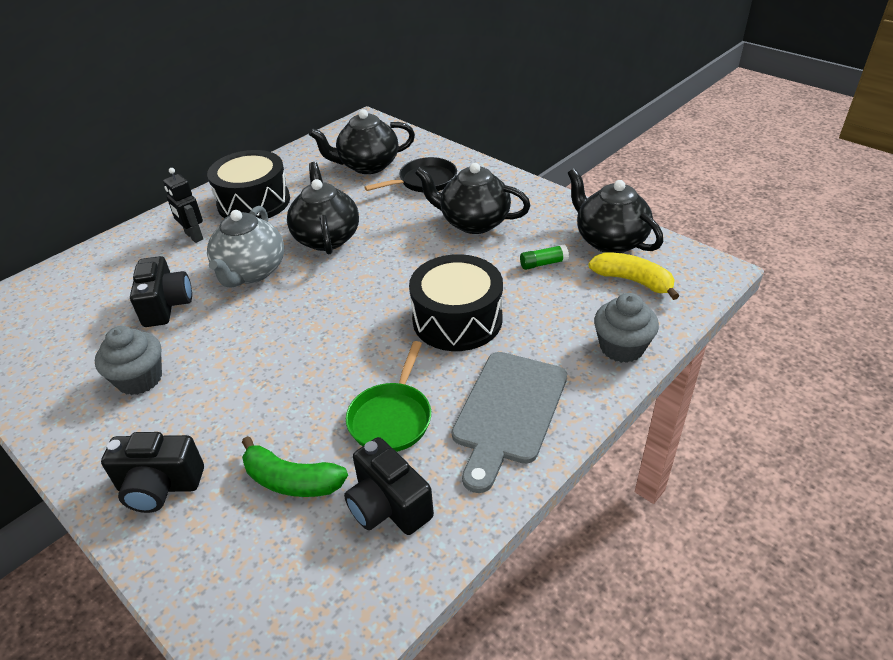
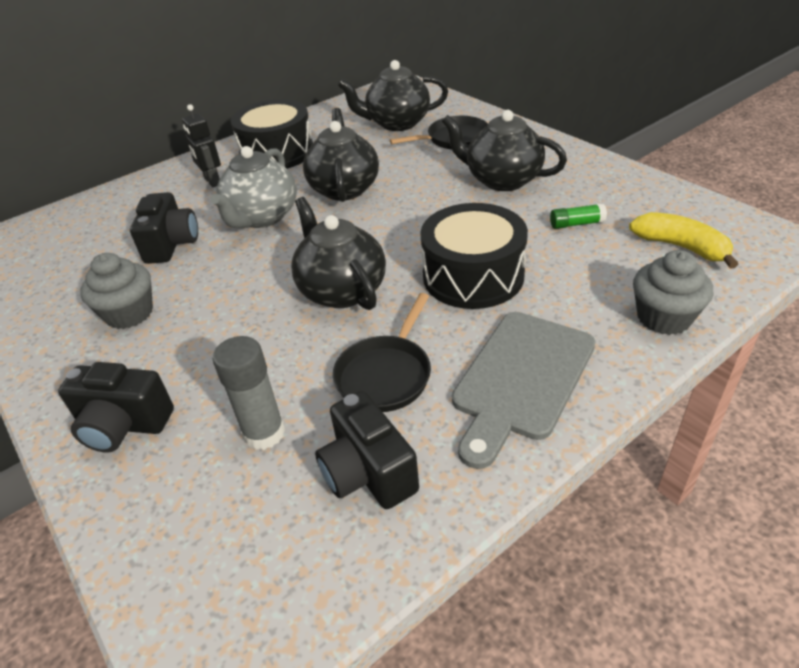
camera: 10 degrees right, 0 degrees up
(291, 480) = (264, 433): green banana -> grey glue stick
(392, 418) = (386, 374): green pan -> black pan
(609, 241) = (655, 204): black teapot -> black teapot (341, 290)

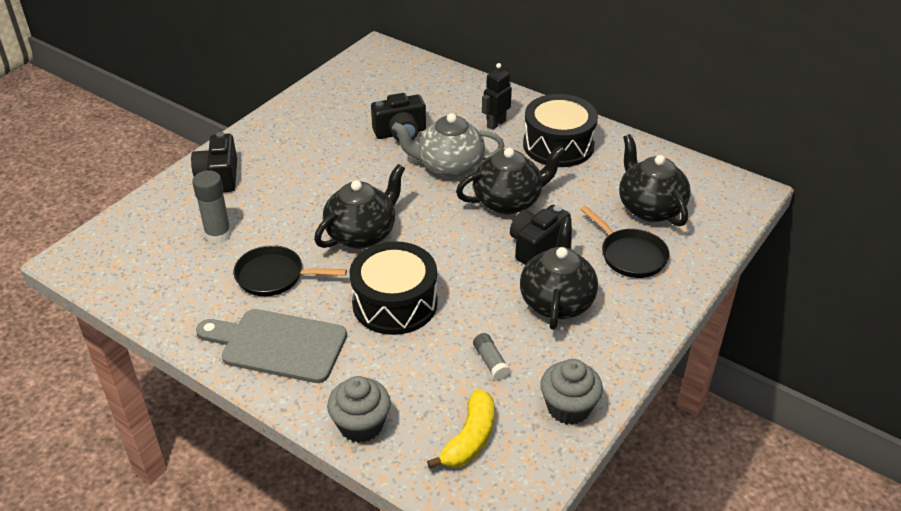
camera: 70 degrees right, 0 degrees up
(129, 313) = (318, 142): grey cupcake -> grey cupcake (568, 407)
(368, 473) = (190, 285): black camera -> black camera (536, 247)
(576, 224) = (490, 362): green glue stick -> grey glue stick

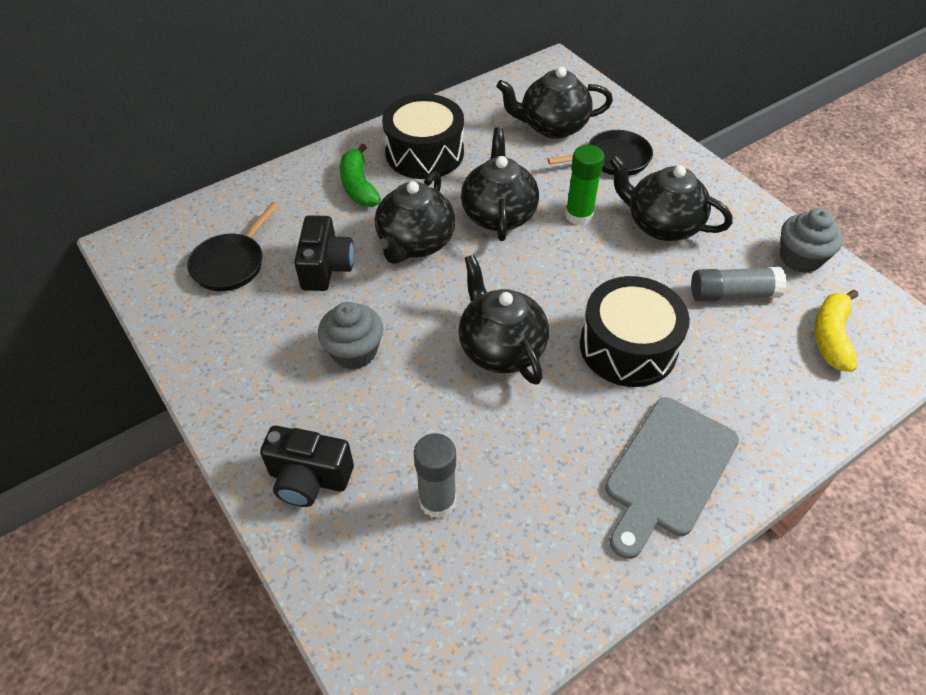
camera: 70 degrees left, 10 degrees up
(274, 276) = (545, 451): black pan -> black pan (231, 263)
(361, 425) = (804, 419): grey cupcake -> grey cupcake (354, 351)
(449, 167) = (415, 243): grey teapot -> black teapot
(469, 439) = (831, 337): yellow banana -> yellow banana turned 120 degrees counterclockwise
(490, 362) = (733, 294): grey glue stick -> grey glue stick, size x1.65
(496, 123) = (358, 186): black robot -> green banana
(536, 247) = (579, 215): black camera -> green glue stick

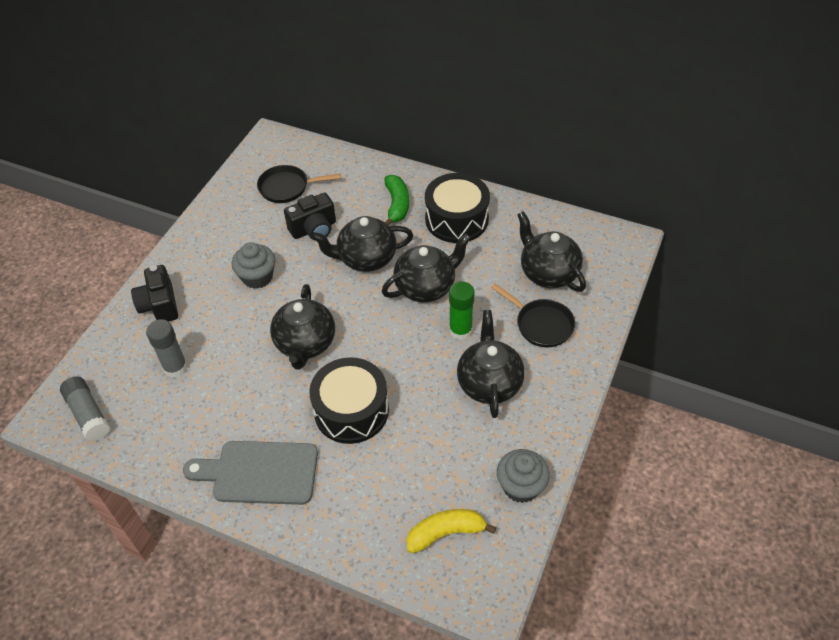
camera: 60 degrees right, 0 degrees up
(358, 186) = (397, 205): green banana -> green banana turned 135 degrees clockwise
(500, 348) = (305, 344): black teapot -> black teapot turned 150 degrees clockwise
(733, 294) = (447, 454): grey glue stick -> grey glue stick (88, 414)

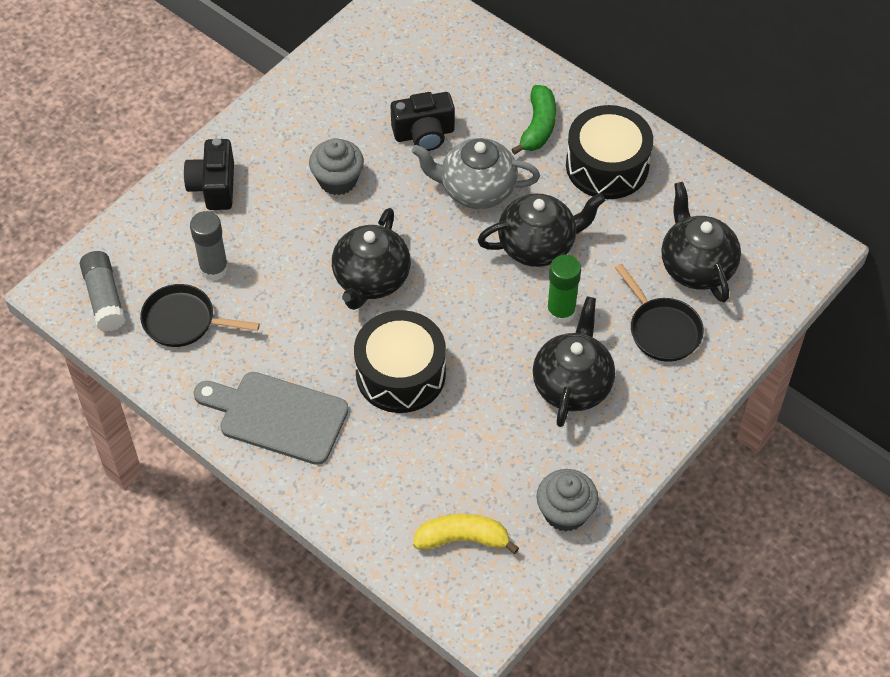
camera: 15 degrees right, 5 degrees up
(287, 187) = (407, 68): black pan -> black pan (184, 321)
(366, 258) = (476, 190): black teapot -> grey teapot

